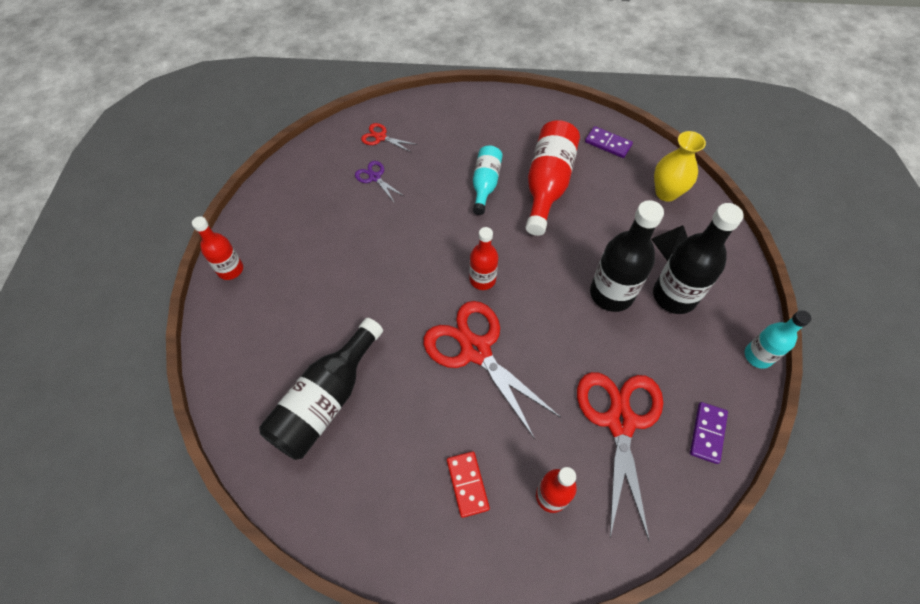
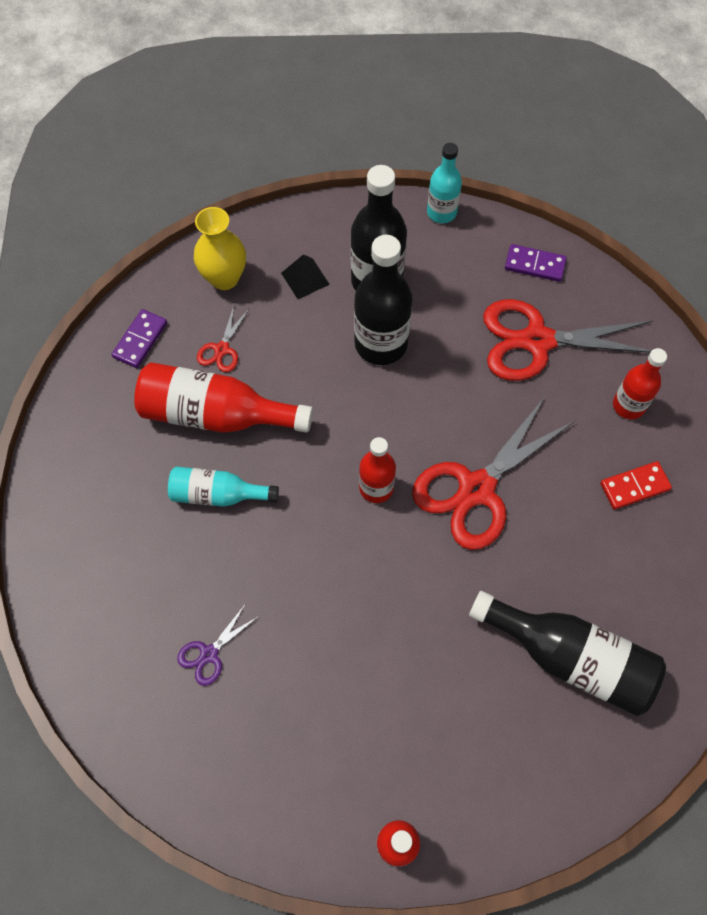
camera: 95 degrees left, 5 degrees up
(380, 137) = (125, 657): red scissors -> red scissors (222, 349)

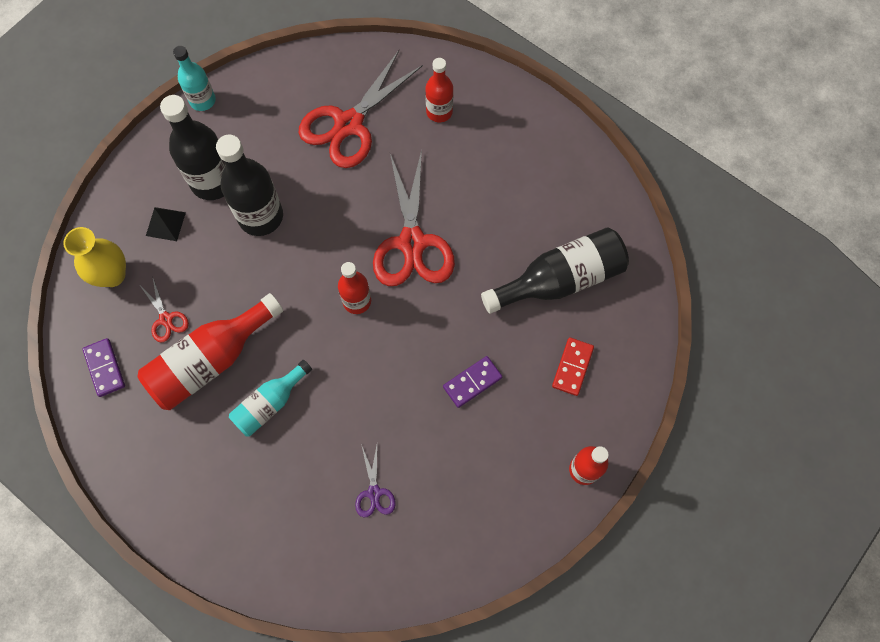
camera: 50 degrees left, 5 degrees up
(534, 265) = (296, 80): purple domino -> purple domino (472, 382)
(634, 486) = (491, 154): red domino -> red domino (572, 367)

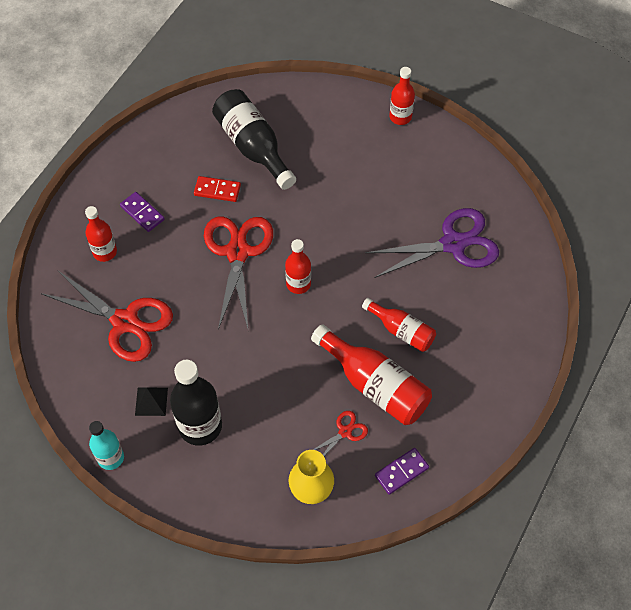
camera: 100 degrees left, 10 degrees down
(165, 224) = (251, 457): black pyramid -> black pyramid (151, 401)
(261, 216) = (230, 376): black bottle -> none
(270, 404) = (401, 331): turquoise bottle -> red bottle
(374, 492) = (453, 244): purple scissors -> purple scissors, size x2.22
(412, 243) = (237, 252): red scissors -> red scissors turned 75 degrees counterclockwise
(472, 382) = (350, 193): purple domino -> purple domino (142, 213)
(572, 367) = (324, 131): red domino -> red domino (217, 190)

